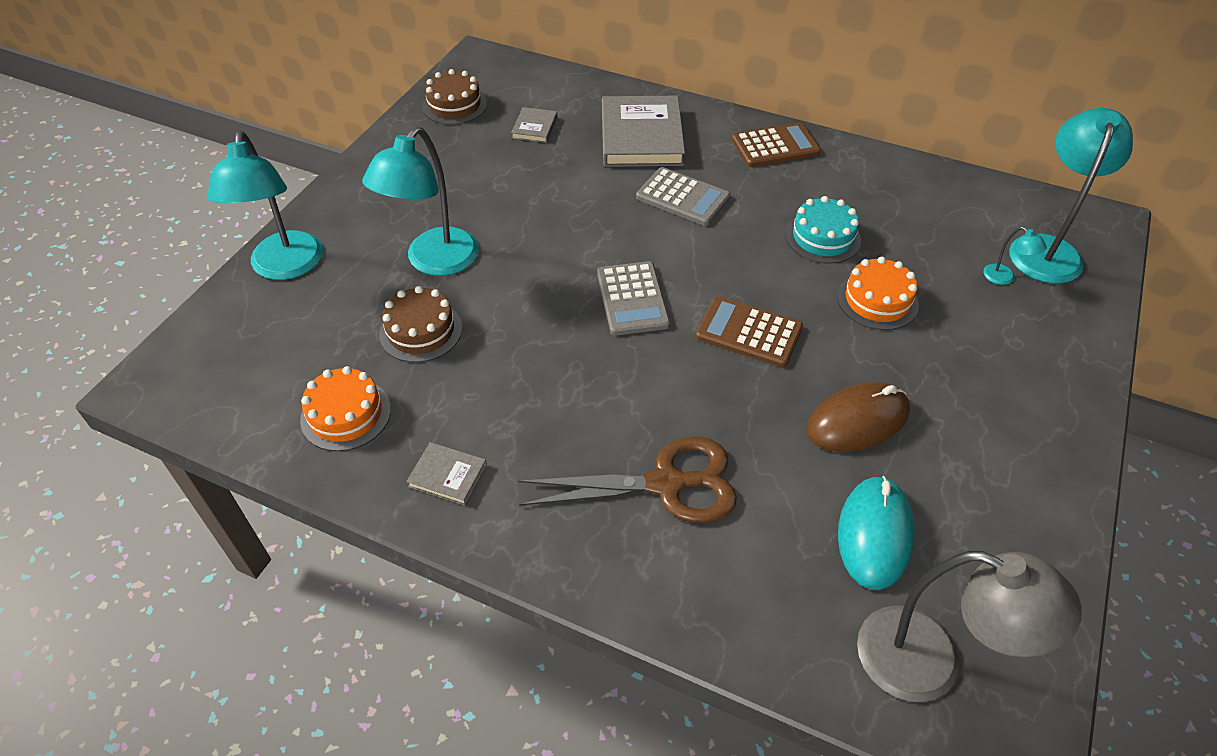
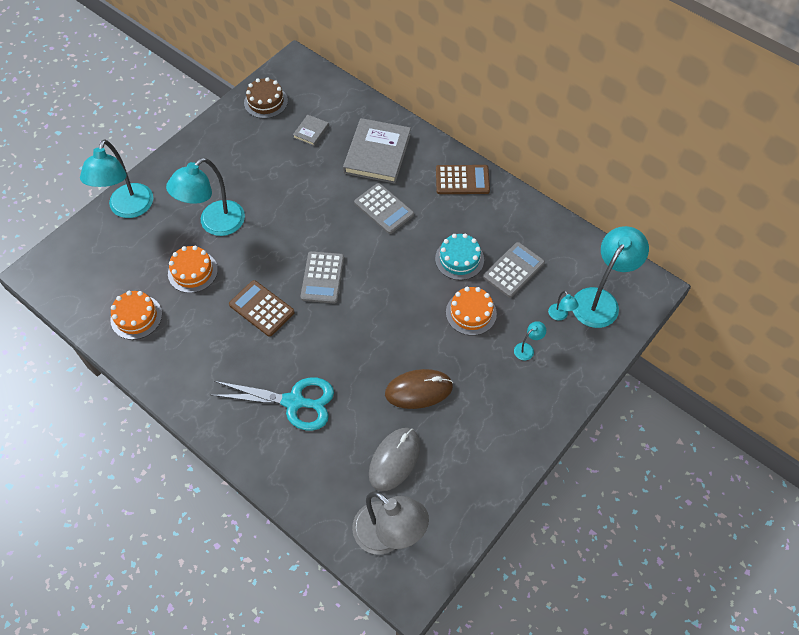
camera: 15 degrees right, 10 degrees up
(421, 331) = (192, 271): brown cake -> orange cake
(448, 475) = (179, 368): grey book -> none
(666, 484) = (294, 402): brown scissors -> turquoise scissors
(749, 332) = (382, 317): brown calculator -> brown calculator (262, 308)
(874, 534) = (394, 460): turquoise mouse -> grey mouse
(906, 236) = (514, 270): none -> grey calculator
(985, 330) = (527, 349): none -> turquoise lamp

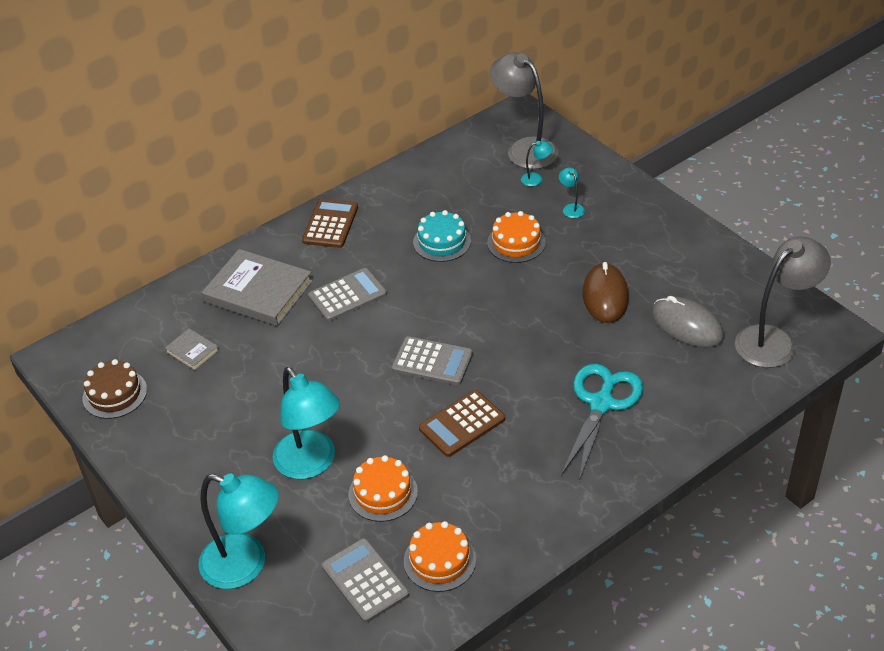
camera: 75 degrees left, 15 degrees down
(514, 270) = (469, 202): grey calculator -> grey calculator (365, 580)
(600, 300) = (525, 148): turquoise lamp -> grey lamp

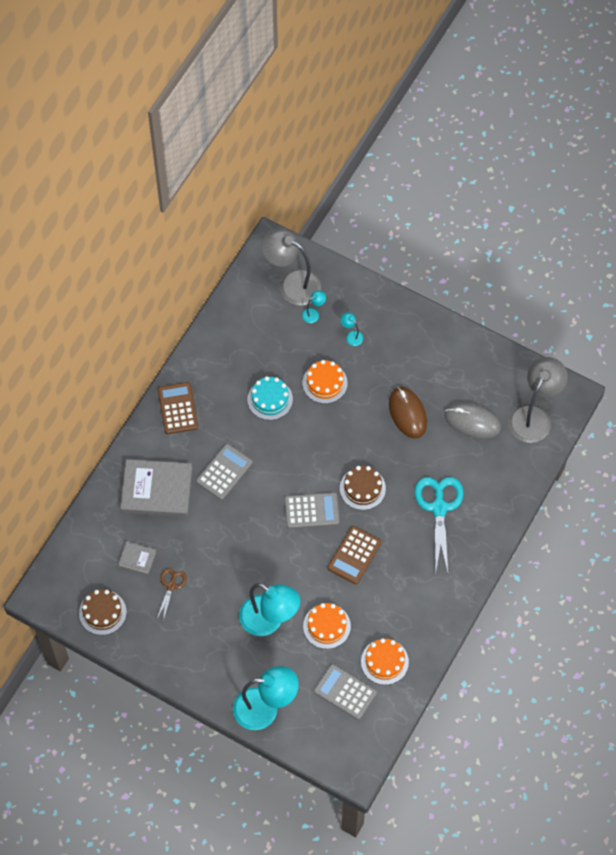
camera: 25 degrees left, 20 degrees up
(213, 390) = (171, 586): none -> brown scissors
(509, 356) = (362, 488): none -> brown cake

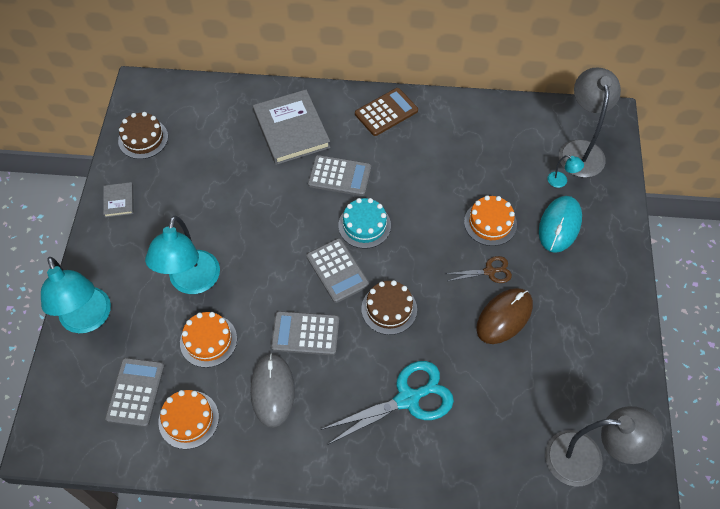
camera: 65 degrees right, 5 degrees down
(137, 558) = (212, 143): grey book -> grey book (119, 201)
(171, 586) = (194, 181): brown scissors -> brown scissors (489, 271)
(270, 399) = (441, 182): turquoise cake -> turquoise cake (364, 225)
(351, 336) = (559, 225): turquoise lamp -> turquoise mouse
(354, 555) = (305, 333): brown calculator -> grey calculator
(472, 422) = (536, 390): grey mouse -> grey mouse (272, 391)

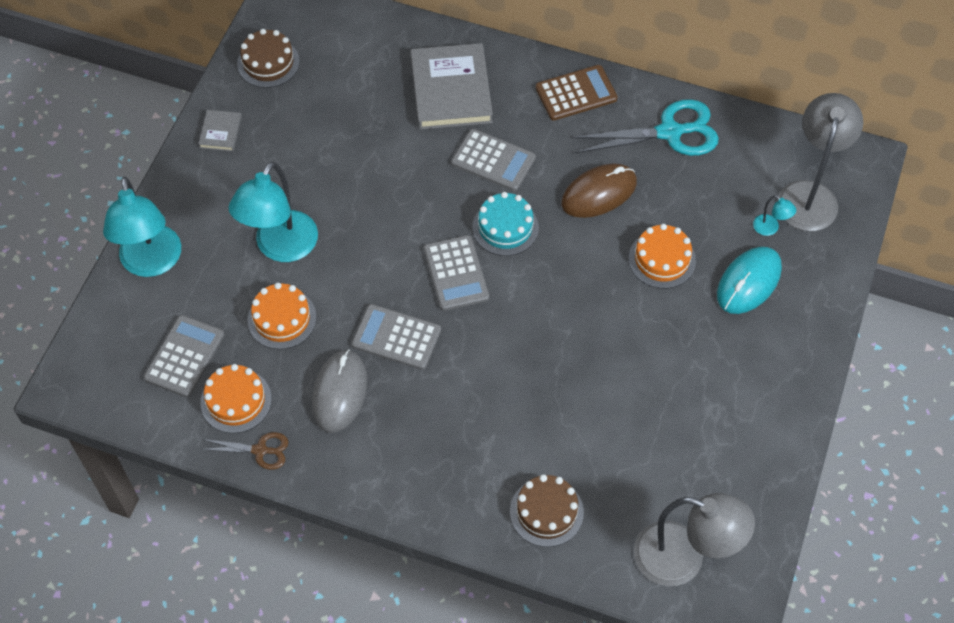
camera: 15 degrees right, 0 degrees up
(389, 309) = (504, 332): brown cake -> brown cake (546, 512)
(408, 399) = (494, 440): turquoise scissors -> turquoise scissors (670, 132)
(489, 271) = (641, 317): brown scissors -> brown scissors (260, 450)
(504, 317) = (641, 375): brown mouse -> brown mouse (599, 193)

